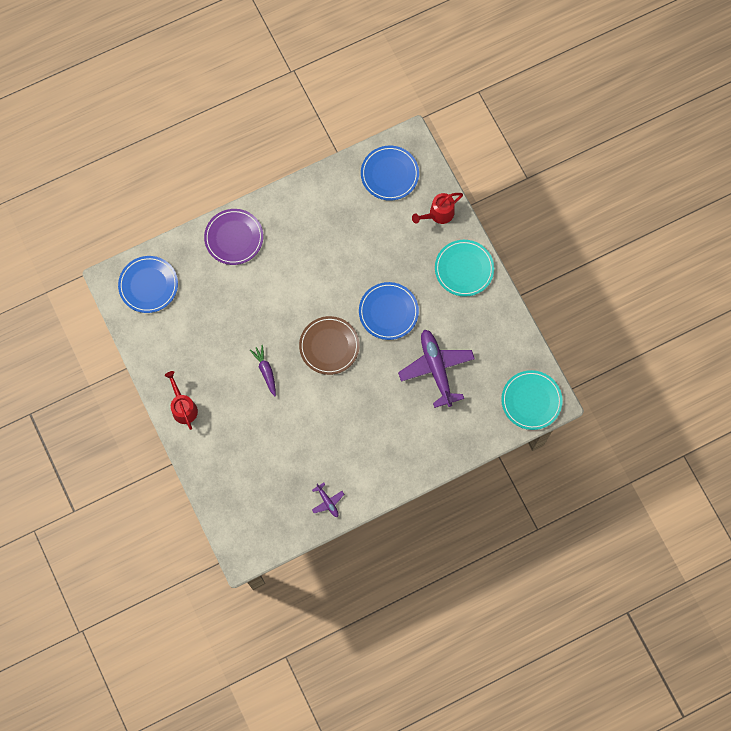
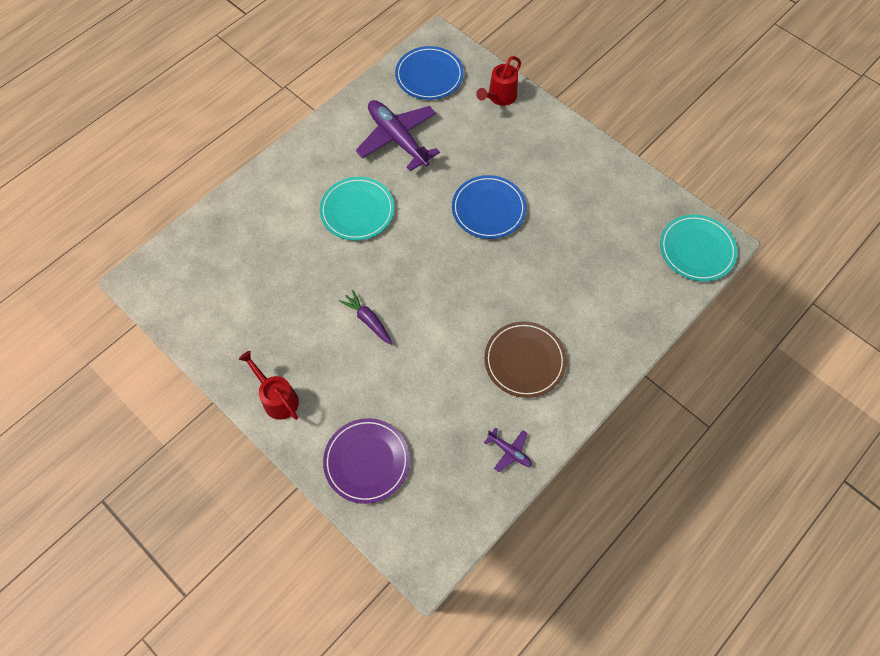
camera: 20 degrees left, 10 degrees down
(148, 285) = (186, 270): blue plate -> none
(234, 238) = (275, 188): purple plate -> purple plate (367, 461)
(329, 346) = (434, 267): brown plate -> brown plate (524, 361)
(436, 368) = (571, 251): purple plane -> purple plane (397, 138)
(464, 269) = (553, 140): turquoise plate -> turquoise plate (357, 211)

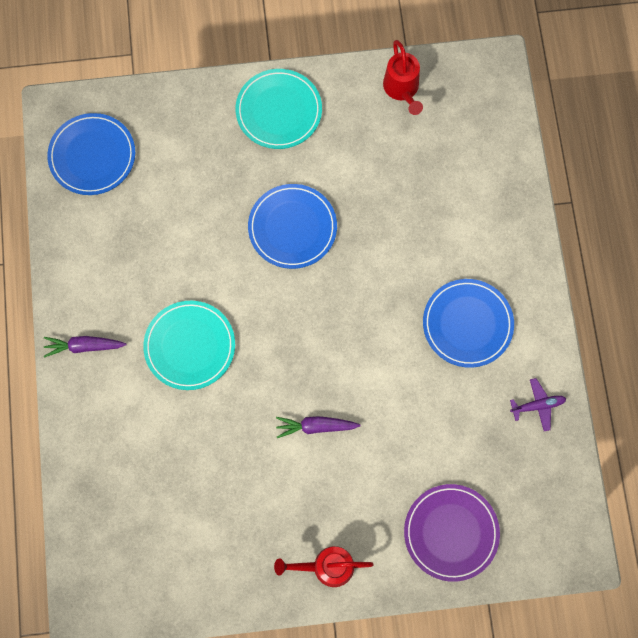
camera: 50 degrees left, 10 degrees up
(306, 157) = (84, 346): none -> purple carrot
(397, 138) = (140, 245): purple plane -> none
(499, 97) = (178, 114): red watering can -> red watering can (402, 89)
(524, 361) = (467, 324): brown plate -> blue plate
(696, 250) = (485, 91): turquoise plate -> turquoise plate (279, 111)

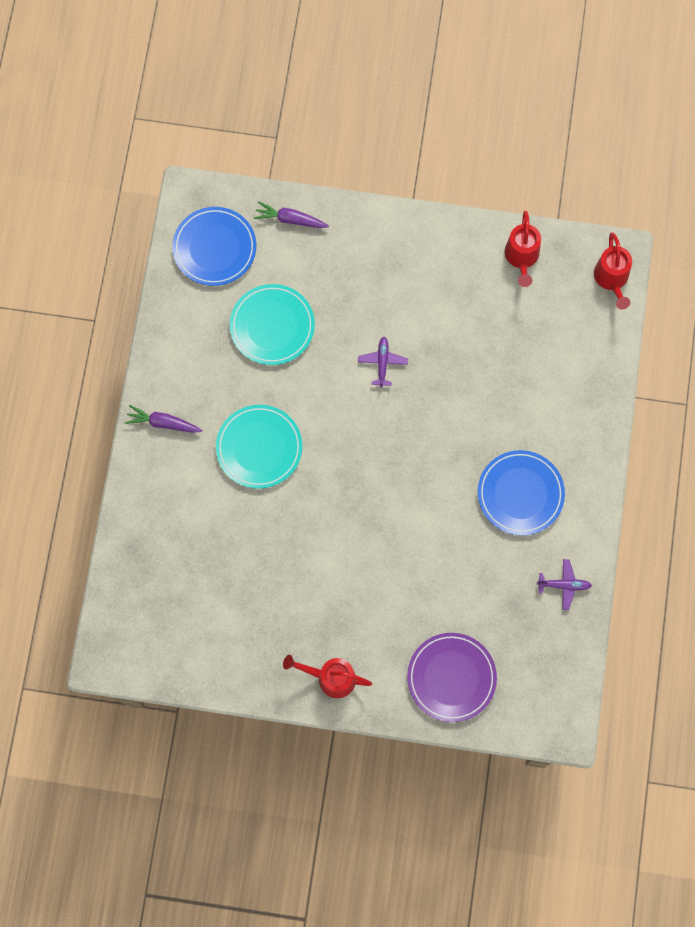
camera: 15 degrees right, 0 degrees up
(279, 111) = (399, 249): turquoise plate -> turquoise plate (272, 326)
(292, 228) = (382, 362): blue plate -> purple plane
(316, 426) = (354, 550): purple carrot -> purple carrot (290, 219)
(496, 89) = (611, 279): none -> red watering can

